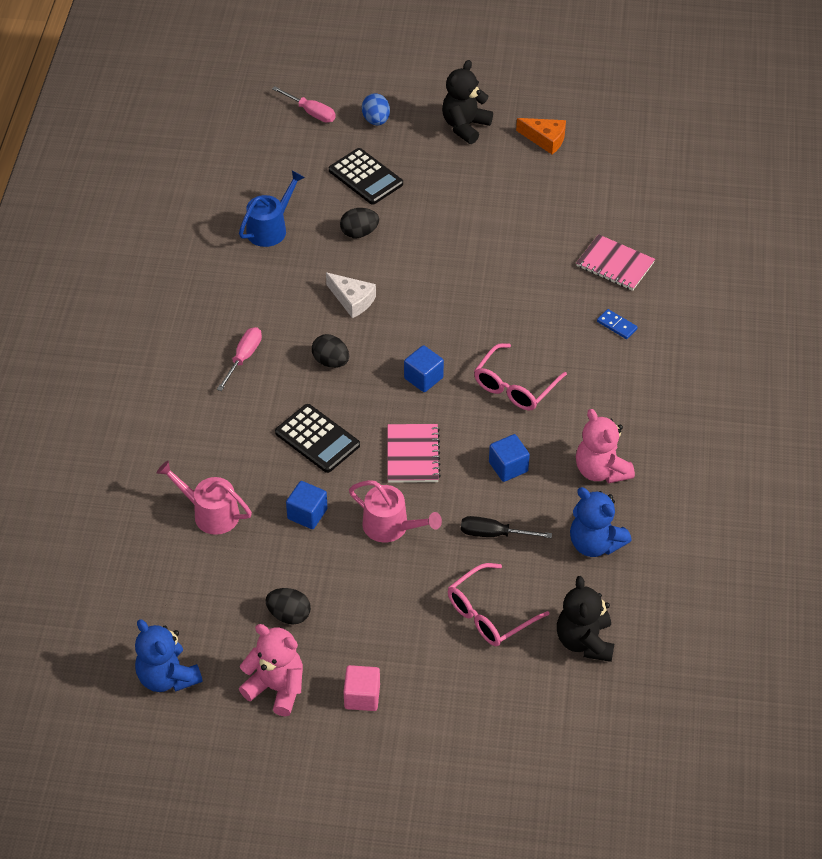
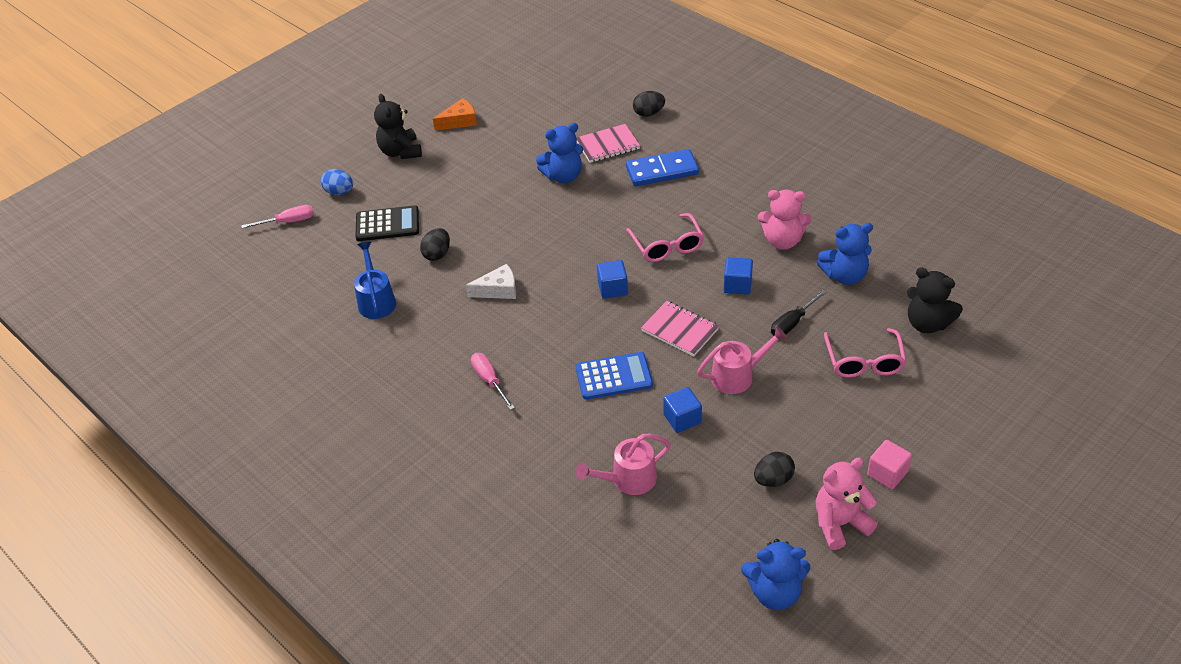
camera: 50 degrees left, 5 degrees down
(317, 439) = (614, 376): black calculator -> blue calculator
(331, 361) = (545, 331): black egg -> black egg (648, 113)
(540, 258) = (563, 176): none -> blue teddy bear
(617, 325) = (662, 171): blue domino -> blue domino, size x2.14

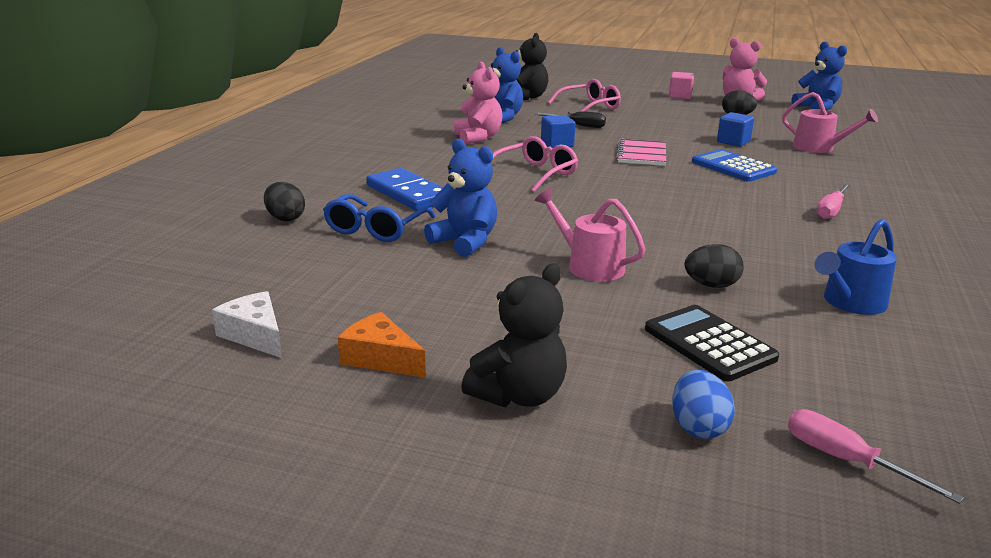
camera: 120 degrees left, 20 degrees down
(498, 290) = (712, 234): white cheese -> white cheese (255, 335)
(607, 145) = (375, 229): pink notebook -> blue glasses
(612, 288) = (628, 185): blue cube -> none
(737, 376) = (661, 133): pink watering can -> pink watering can (589, 266)

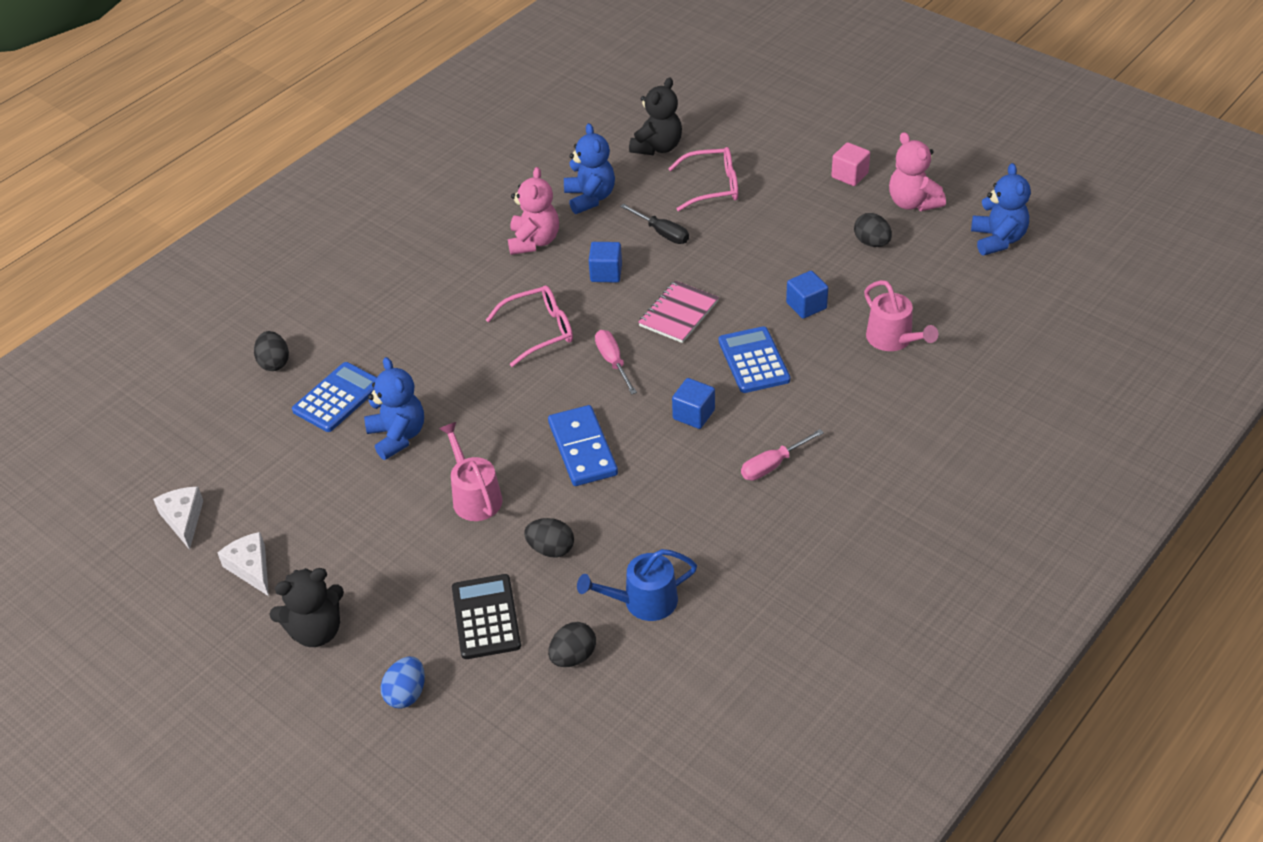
camera: 25 degrees right, 20 degrees up
(375, 229) = (337, 398): blue glasses -> blue calculator
(380, 358) = (251, 568): orange cheese -> white cheese
(408, 194) = (398, 343): blue domino -> blue domino (582, 449)
(726, 195) = (693, 414): none -> blue cube
(842, 354) = (573, 656): none -> black egg
(845, 460) = (472, 749): pink screwdriver -> pink screwdriver (613, 362)

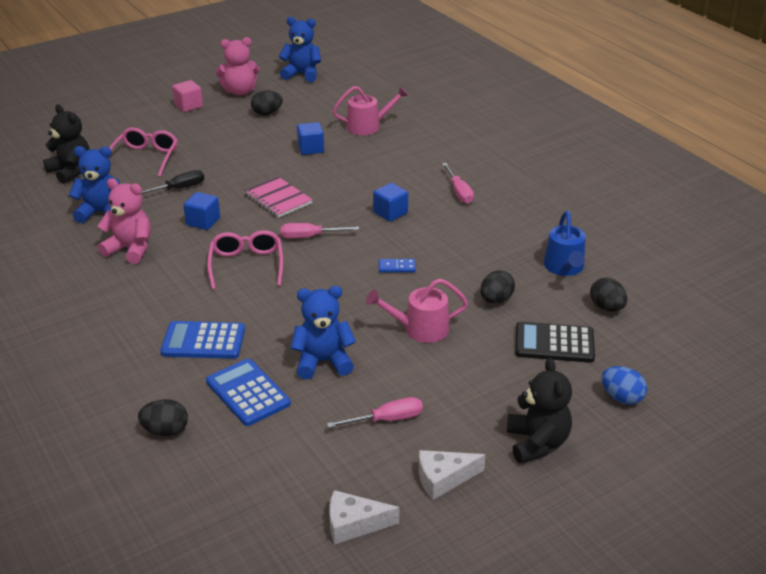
camera: 75 degrees left, 10 degrees down
(324, 506) = (387, 419): none -> pink screwdriver
(582, 449) = (397, 267): blue domino -> blue domino, size x0.47
(753, 360) = (351, 179): blue calculator -> blue calculator (203, 341)

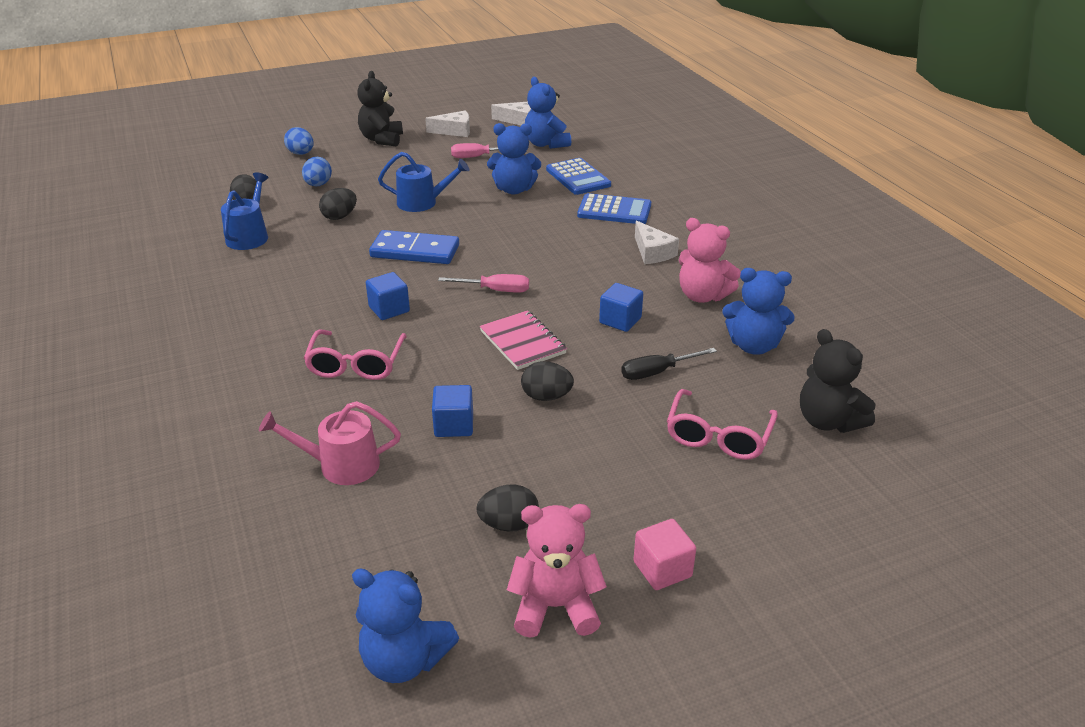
camera: 170 degrees left, 0 degrees up
(165, 431) = (639, 164): black egg -> black egg (546, 397)
(167, 290) = (652, 252): none -> white cheese
(246, 265) = (571, 267): pink glasses -> pink glasses (356, 364)
(299, 462) = (546, 144): none -> blue teddy bear
(397, 267) = (415, 251): blue domino -> blue domino, size x2.14
(420, 329) = (422, 202): pink watering can -> blue watering can
(459, 192) = (287, 328): pink screwdriver -> none
(554, 343) = (318, 185): black calculator -> blue egg

